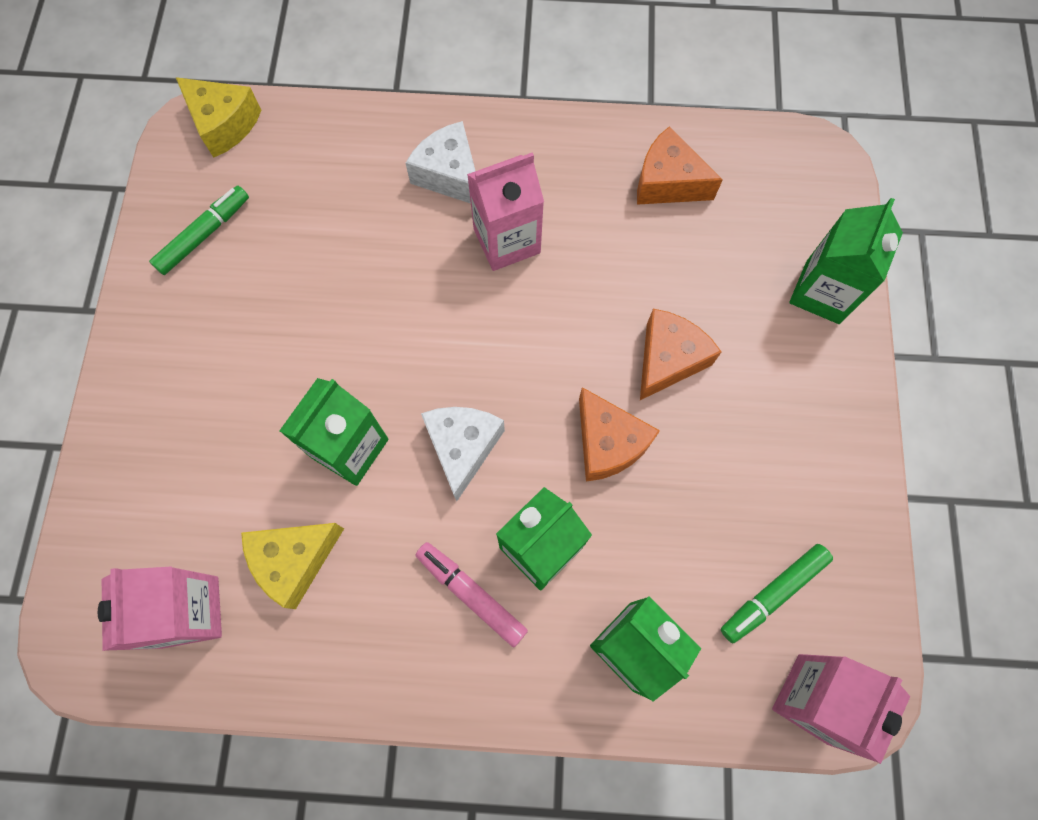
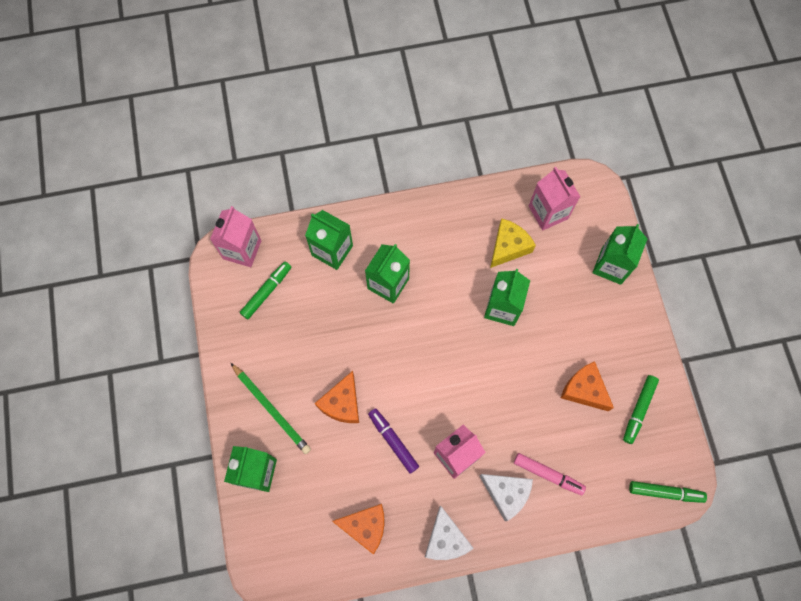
camera: 165 degrees right, 0 degrees up
(127, 473) = (611, 266): none -> green carton
(224, 124) = (665, 492): yellow cheese -> green marker
(462, 447) = (443, 323): white cheese -> white cheese (445, 539)
(471, 594) = (416, 254): pink marker -> pink marker (548, 474)
(598, 284) = (393, 441): none -> purple marker
(608, 443) = (366, 346): orange cheese -> orange cheese (584, 390)
(788, 380) = (271, 409): none -> green pencil

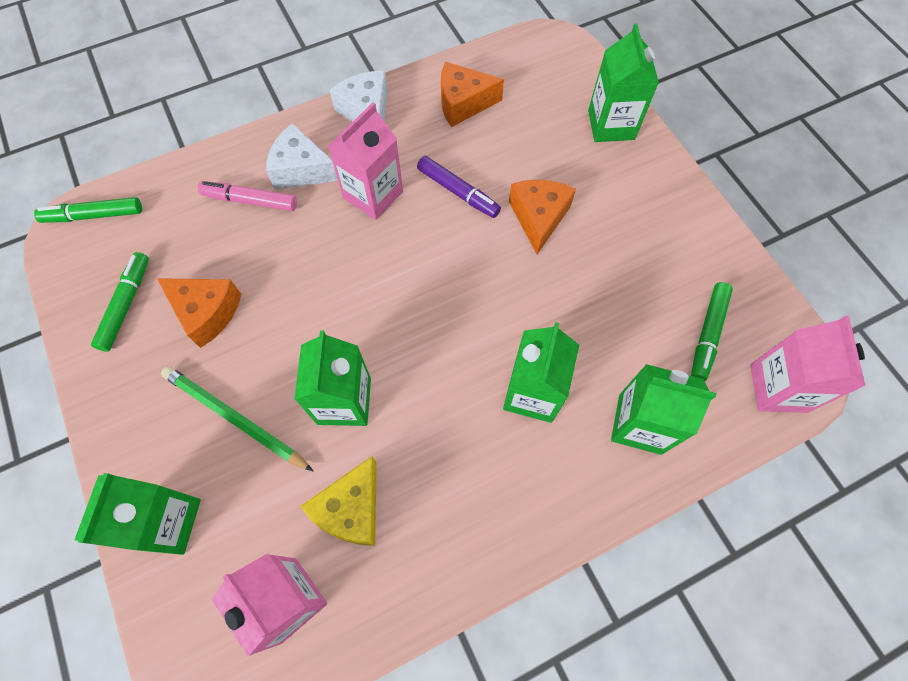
camera: 165 degrees right, 5 degrees down
(271, 409) = (626, 191): green pencil -> green pencil (235, 418)

